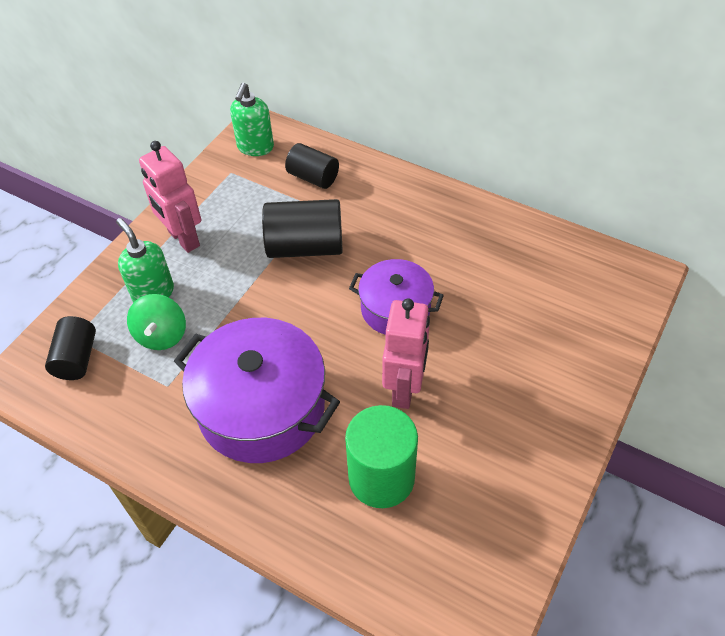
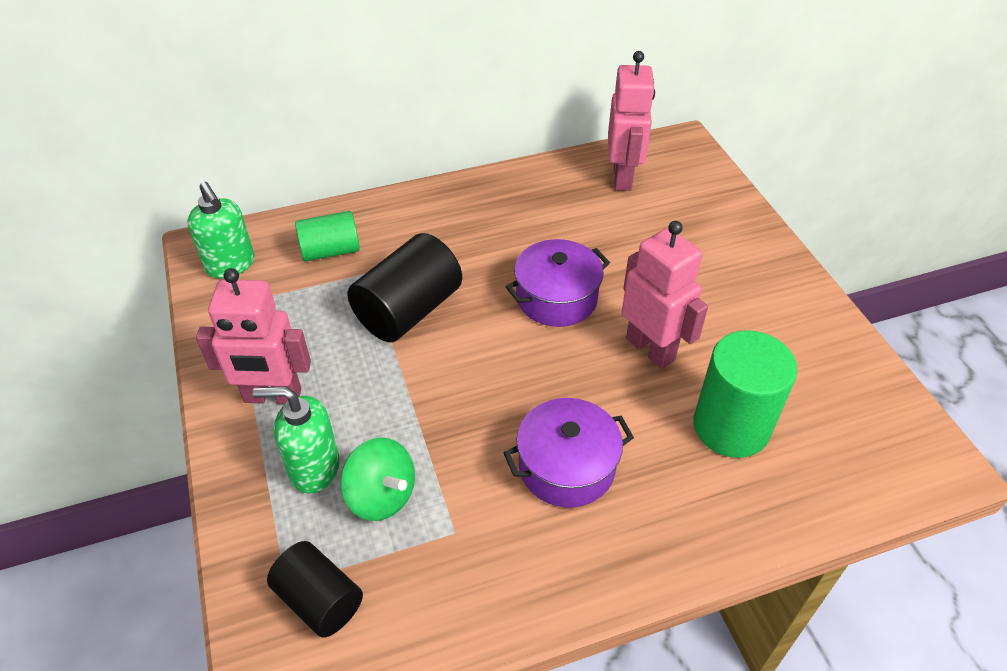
camera: 50 degrees left, 5 degrees down
(262, 408) = (566, 466): purple pot -> purple pot, size x0.60
(313, 177) = (330, 251): black cylinder -> green cylinder
(558, 265) = (623, 177): none -> pink robot

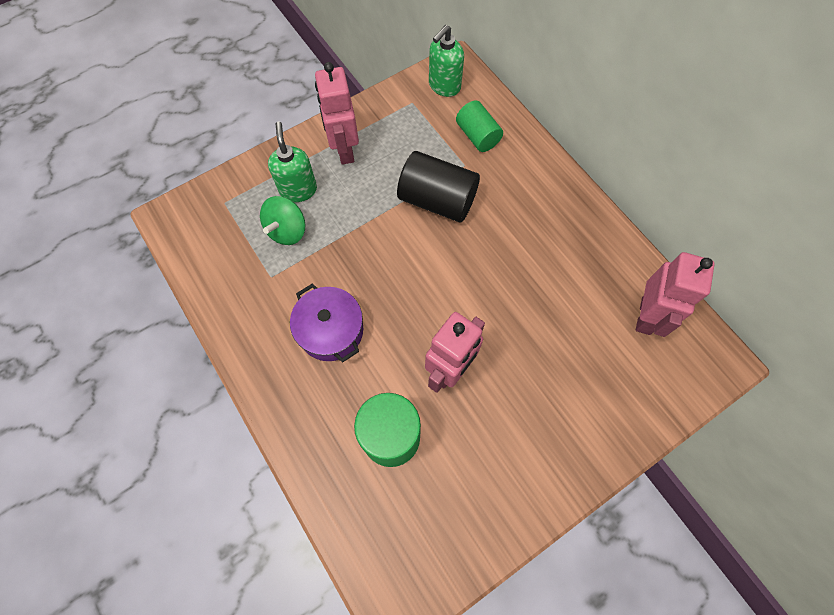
camera: 75 degrees right, 20 degrees up
(319, 600) = (217, 221): black cylinder -> none
(556, 298) = (481, 293): purple pot -> none
(623, 177) = (646, 316): pink robot -> pink robot turned 60 degrees counterclockwise

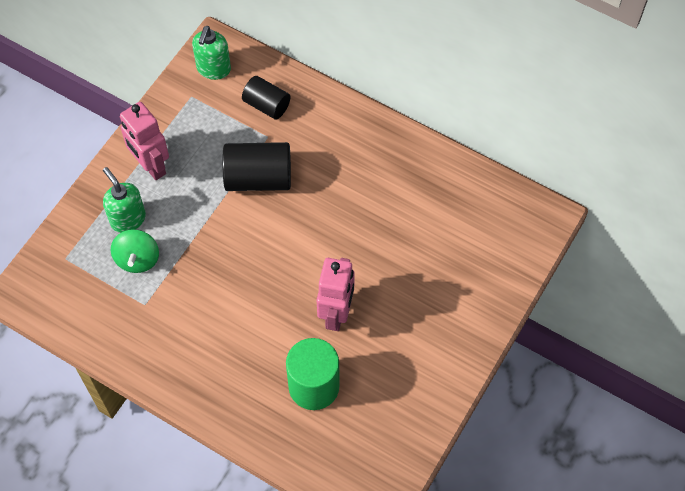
camera: 25 degrees left, 5 degrees down
(331, 330) = (221, 326): purple pot -> none
(477, 136) = (266, 105): green cylinder -> black cylinder
(646, 316) = (475, 205): pink robot -> none

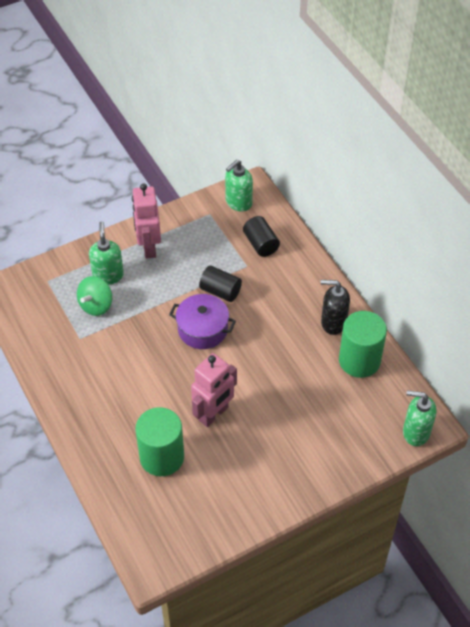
camera: 30 degrees right, 10 degrees down
(258, 178) = (220, 291): black cylinder -> black cylinder, size x0.64
(267, 229) = (202, 329): none -> purple pot
(392, 156) = (333, 323): none -> black soap dispenser
(442, 183) = (359, 360): none -> green cylinder
(539, 230) = (415, 432): none -> green soap dispenser

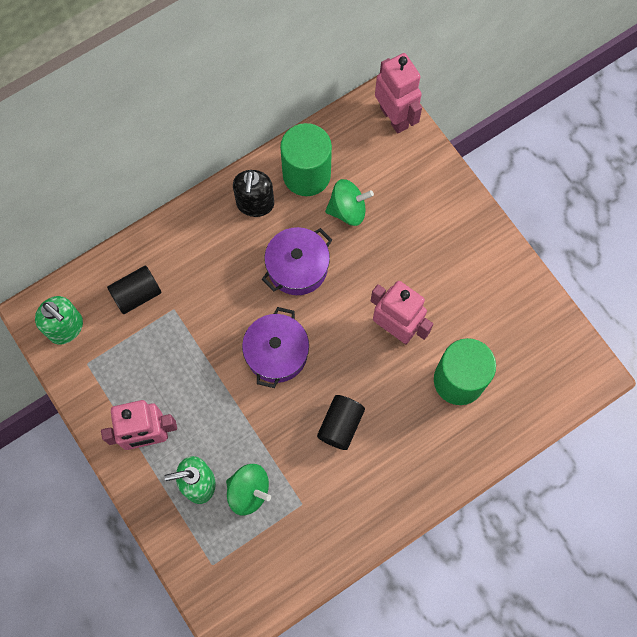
camera: 95 degrees left, 20 degrees up
(220, 291) = (216, 337): black cylinder -> black cylinder (340, 425)
(275, 348) = (297, 267): none -> purple pot
(325, 388) = (347, 210): none -> green spinning top
(415, 432) = (394, 117): green soap dispenser -> pink robot

